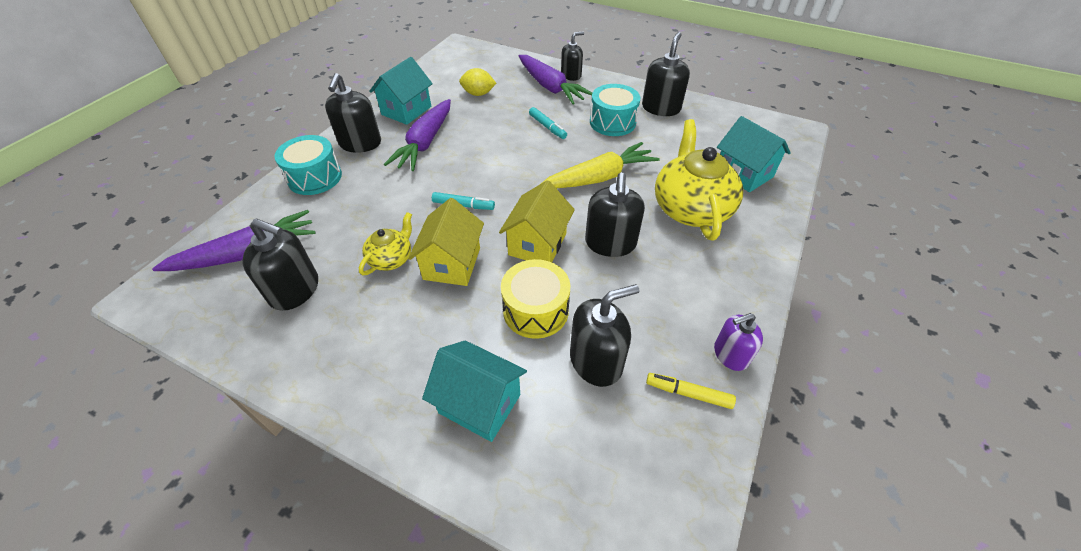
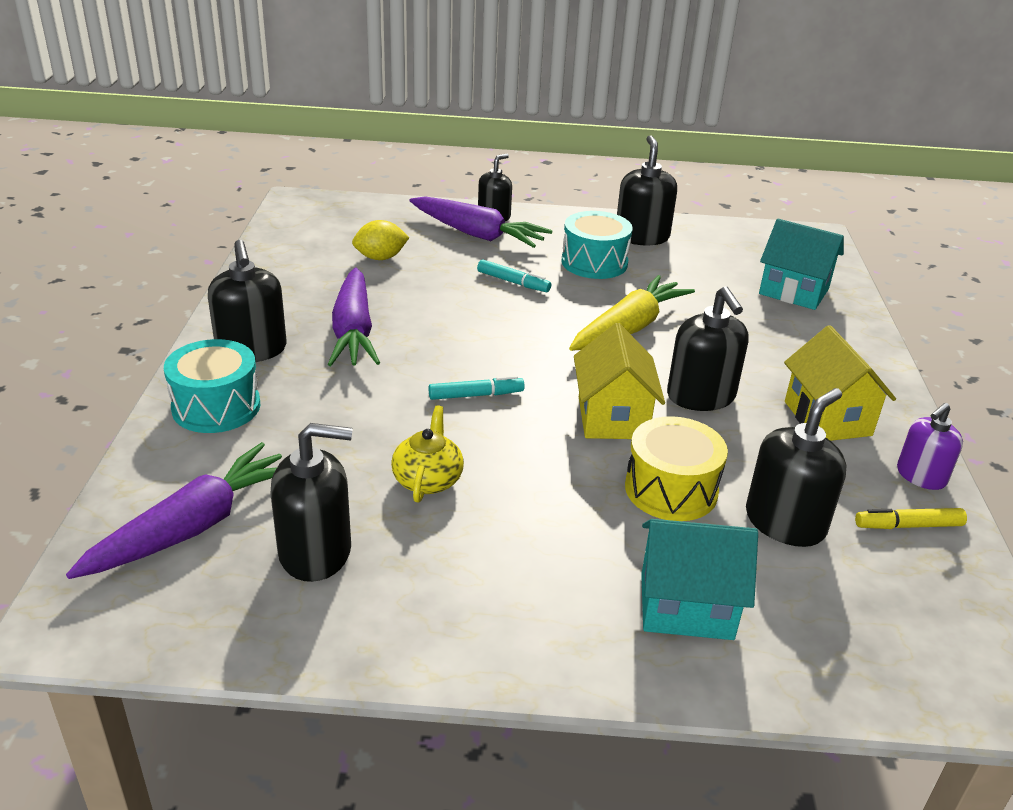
camera: 25 degrees left, 15 degrees down
(406, 110) = (288, 296): turquoise house -> none
(452, 263) = (518, 465): yellow house -> yellow house (827, 418)
(690, 208) = (763, 339): yellow teapot -> none

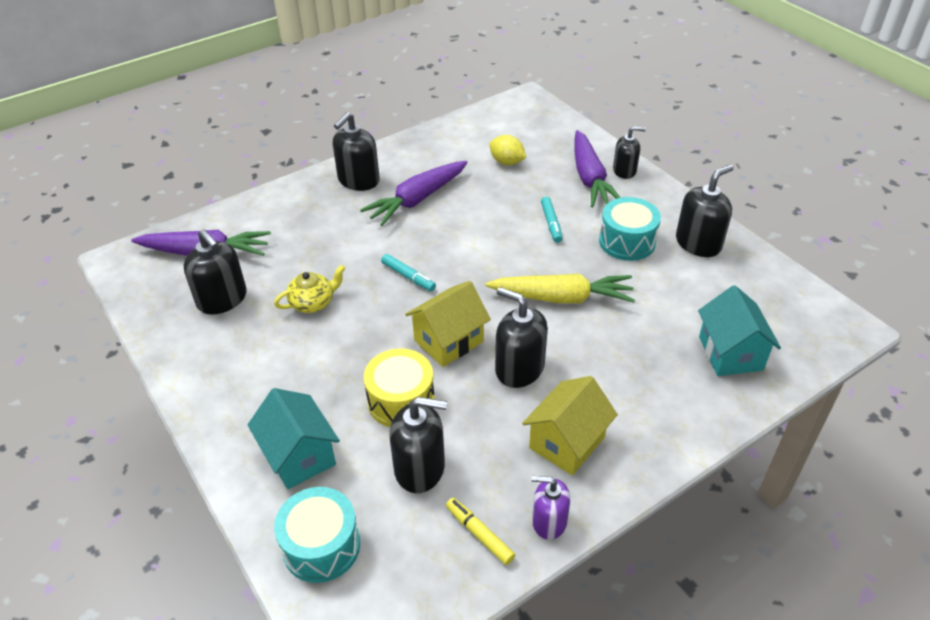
camera: 55 degrees right, 10 degrees up
(216, 407) = (299, 201): turquoise drum -> turquoise drum (321, 546)
(701, 396) = (519, 368): black soap dispenser -> black soap dispenser turned 90 degrees clockwise

